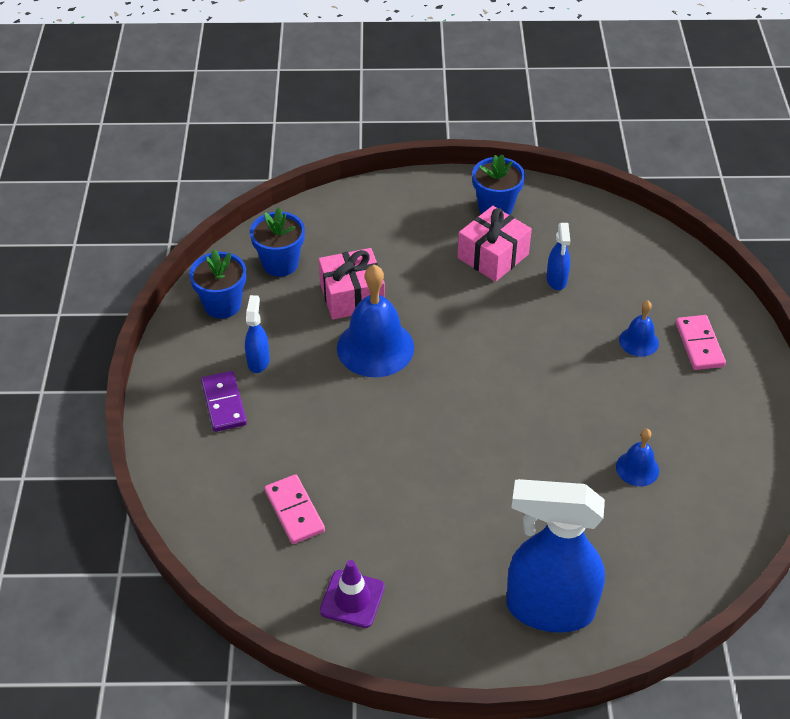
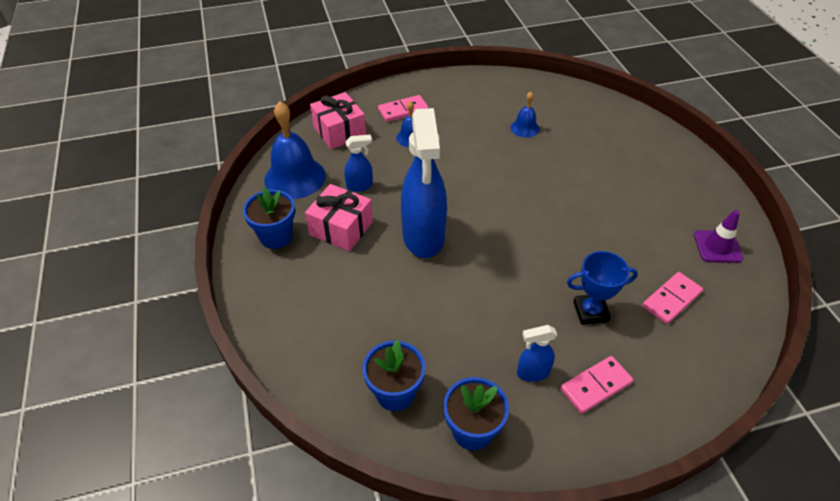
camera: 105 degrees left, 0 degrees up
(224, 403) = (595, 386): purple domino -> pink domino
(308, 430) = (590, 311): none -> blue trophy
(352, 296) = (422, 318): pink gift -> pink gift (339, 131)
(375, 347) = (478, 286): blue bell -> blue bell (295, 177)
(548, 608) = (654, 153): blue spray bottle -> blue spray bottle (423, 237)

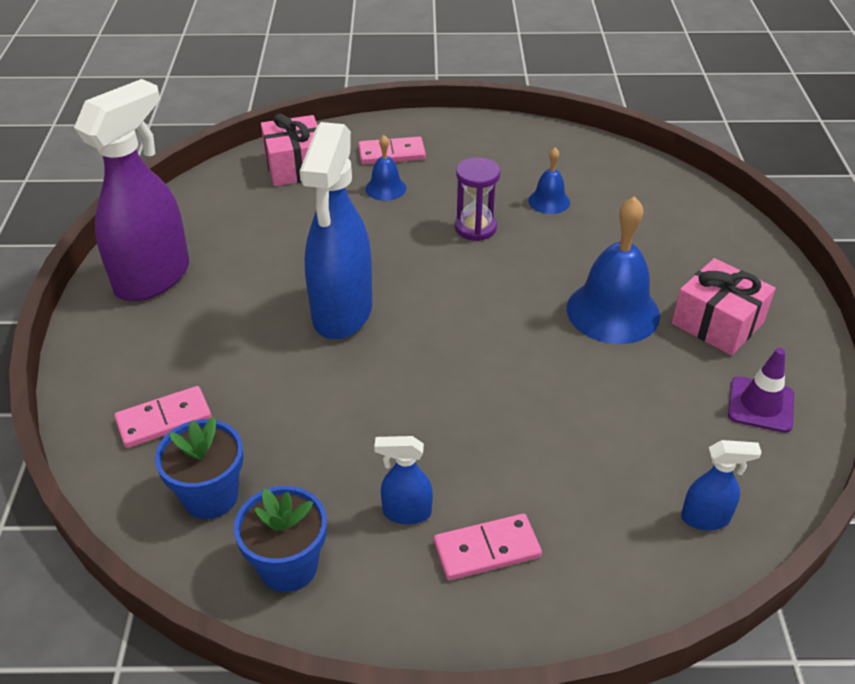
camera: 15 degrees right, 5 degrees down
(276, 236) = (154, 278): blue flower pot -> purple spray bottle
(295, 177) = (212, 212): blue bell -> blue bell (613, 311)
(341, 228) = (240, 283): pink gift -> pink gift (717, 323)
(360, 186) = (289, 236): blue spray bottle -> blue spray bottle (706, 518)
(485, 156) = (475, 228): none -> purple hourglass
(590, 311) = (527, 452): blue trophy -> none
(671, 299) = (655, 461): pink domino -> pink domino (164, 420)

